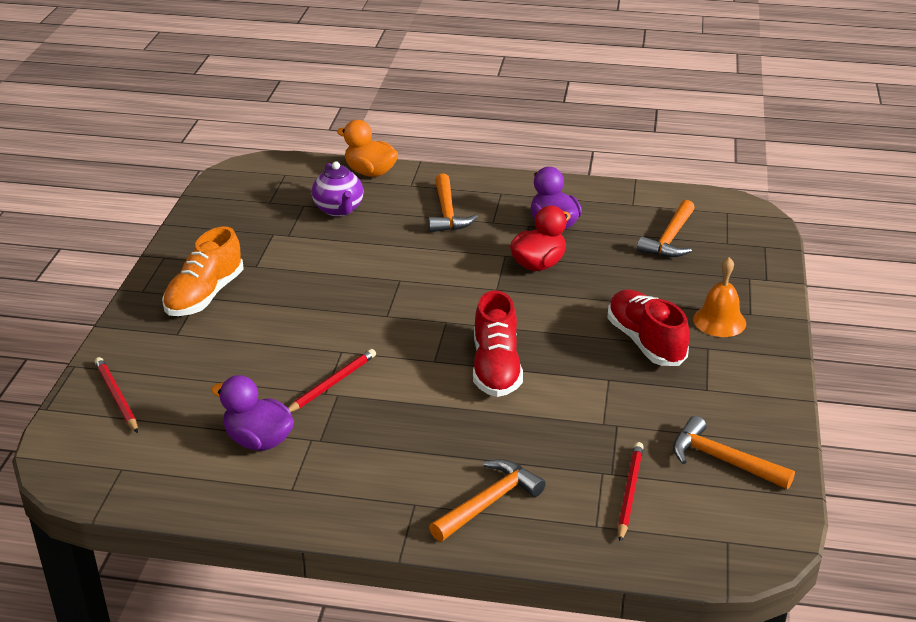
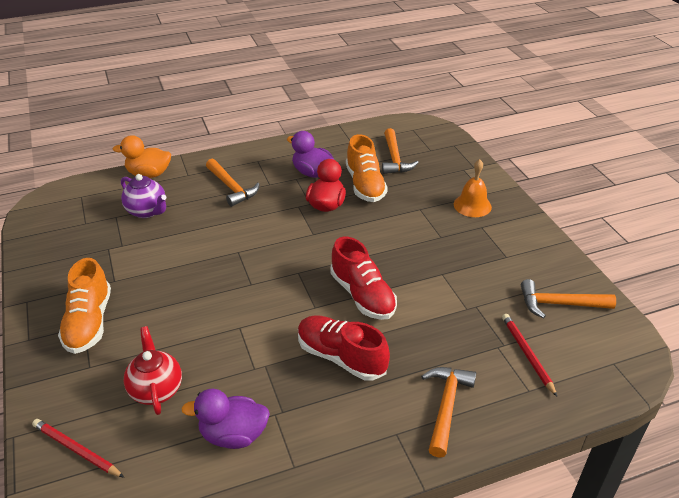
camera: 30 degrees left, 5 degrees up
(220, 375) = (156, 389): none -> red teapot
(332, 384) = (254, 358): red pencil -> none
(604, 257) = (365, 185): none -> orange shoe
(645, 342) = (441, 237): red shoe -> red shoe (341, 357)

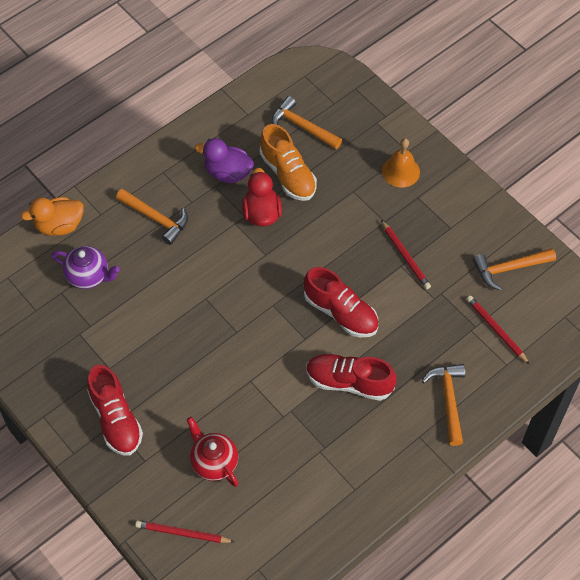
camera: 20 degrees left, 20 degrees up
(89, 322) = (116, 419): orange shoe -> red shoe
(233, 435) = (297, 480): purple duck -> none
(394, 158) = (302, 127): orange hammer -> orange hammer turned 150 degrees clockwise
(450, 267) = (405, 256): none -> red pencil

